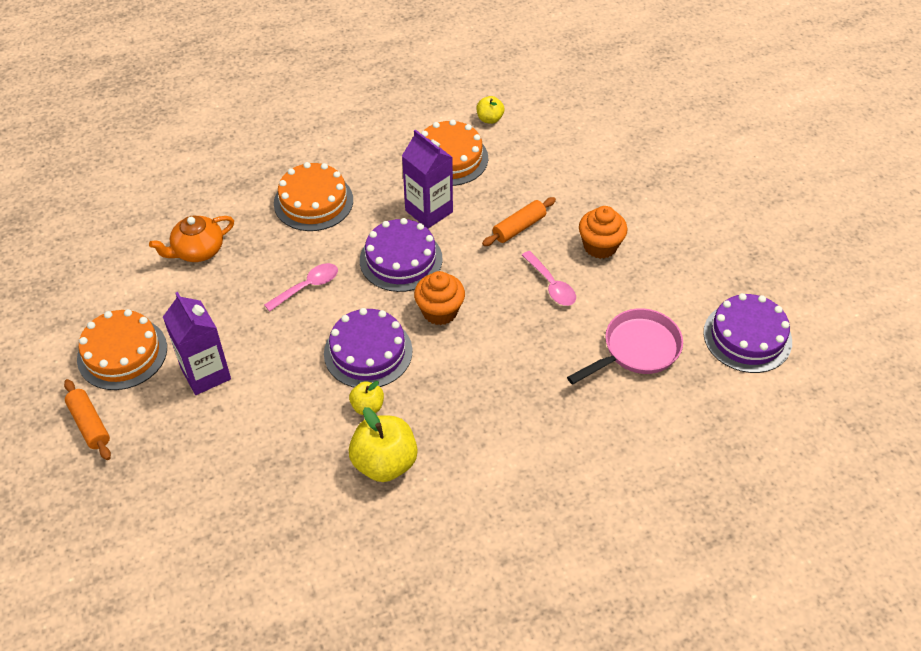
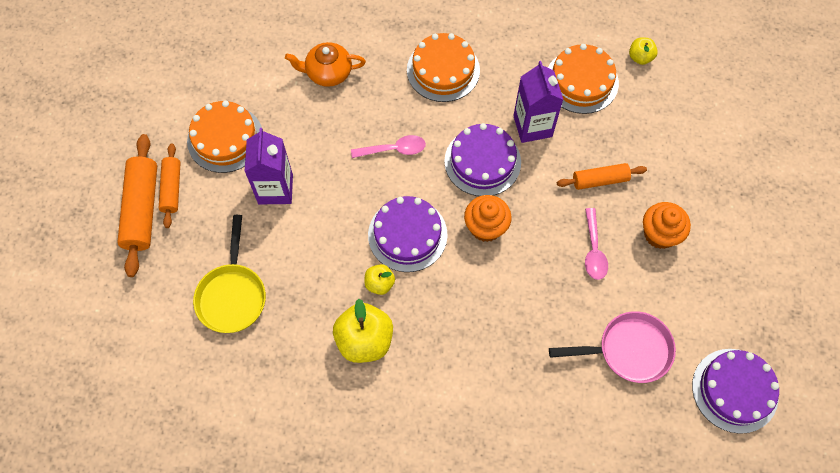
camera: 30 degrees right, 15 degrees up
(67, 459) = (142, 209): none -> orange rolling pin
(219, 490) = (232, 295): none -> yellow pan

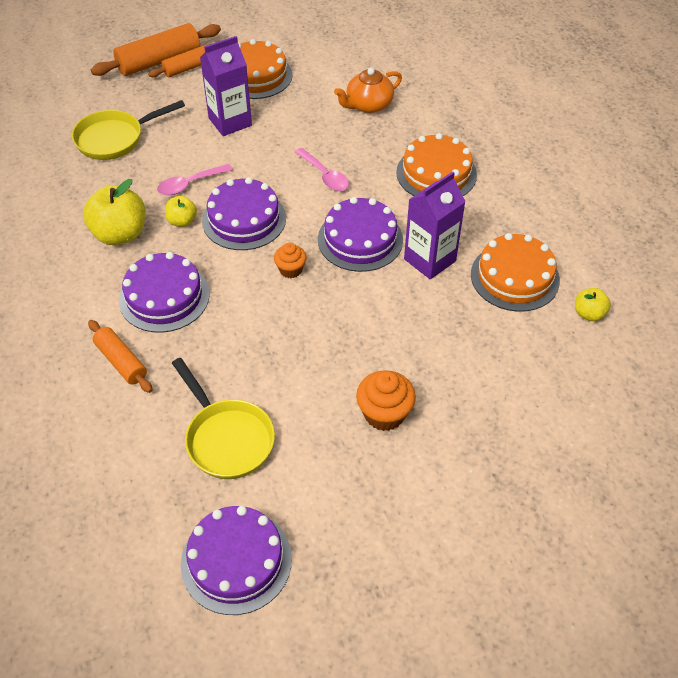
camera: 60 degrees right, 15 degrees down
(328, 73) = (368, 105): orange teapot -> orange teapot turned 90 degrees counterclockwise
(460, 335) = (164, 297): none -> purple cake
(486, 227) = (290, 270): orange cupcake -> orange cupcake, size x0.63
(593, 250) = (324, 363): pink spoon -> pink spoon (189, 184)
(600, 180) = (410, 337): orange rolling pin -> orange rolling pin (121, 361)
(628, 350) = (227, 438): pink pan -> yellow pan

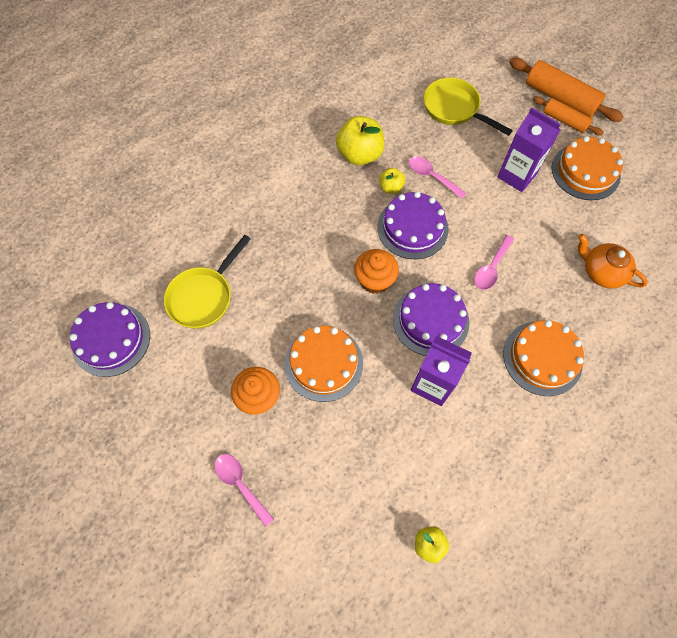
camera: 70 degrees right, 15 degrees up
(121, 361) = (246, 206): orange rolling pin -> none
(164, 297) = (313, 207): purple cake -> none
(290, 270) = (374, 280): orange cupcake -> orange cupcake, size x1.58
(481, 458) = (240, 484): none -> pink spoon
(515, 277) = (445, 463): orange cake -> orange cake (323, 363)

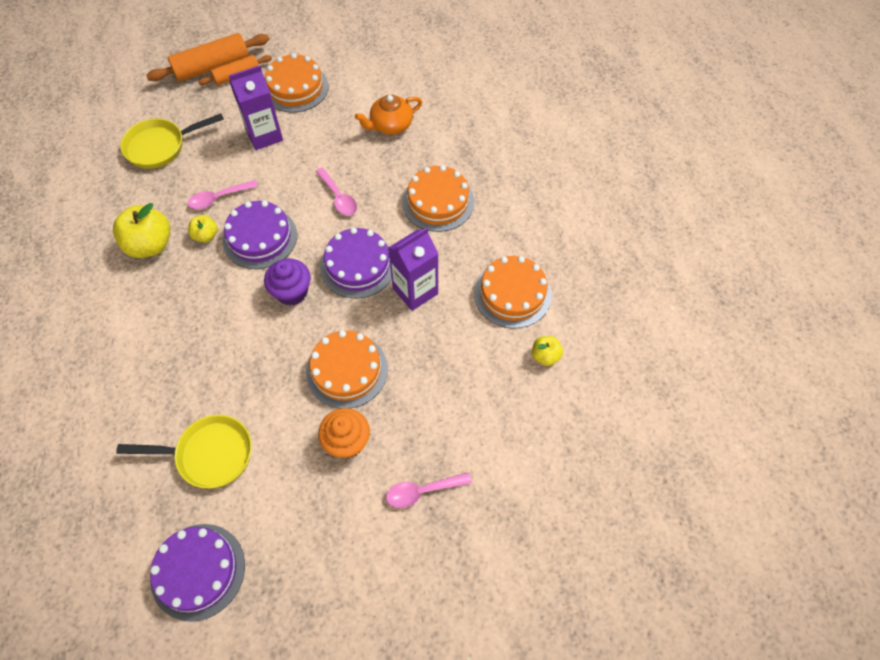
camera: 65 degrees left, 5 degrees down
(204, 296) = (209, 454): yellow pan -> yellow pan turned 60 degrees counterclockwise
(374, 280) = (292, 292): orange cupcake -> purple cupcake
(481, 479) = (512, 294): none -> orange cake

